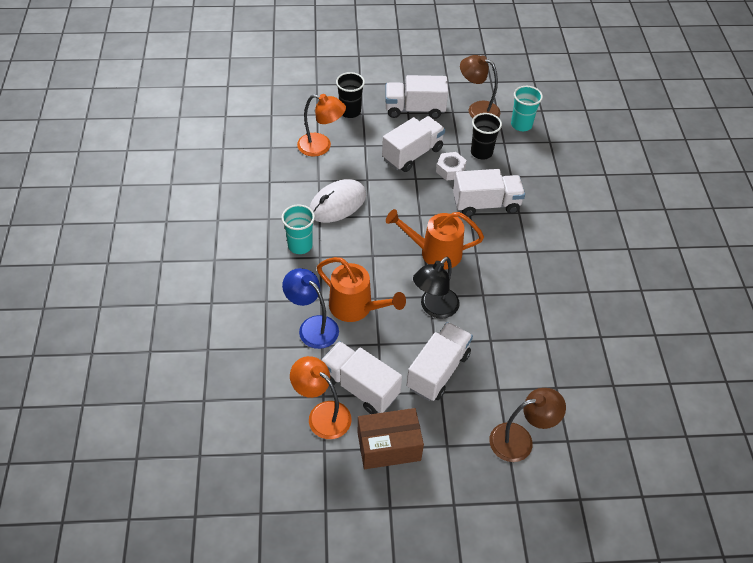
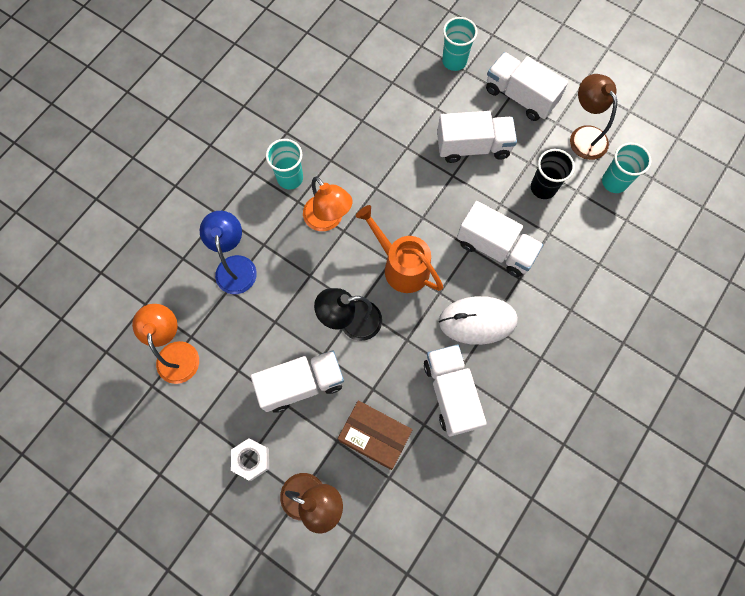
camera: 40 degrees right, 20 degrees up
(321, 146) = (394, 84): orange lamp -> orange lamp (328, 220)
(337, 204) = (358, 156): white mouse -> white mouse (477, 321)
(350, 111) = (454, 61): black cup -> turquoise cup
(356, 308) = (286, 273): orange watering can -> none
(360, 387) = (225, 350): white truck -> white truck (451, 393)
(389, 446) = (203, 421): brown box -> brown box (375, 437)
(450, 170) = (494, 188): white nut -> white nut (251, 459)

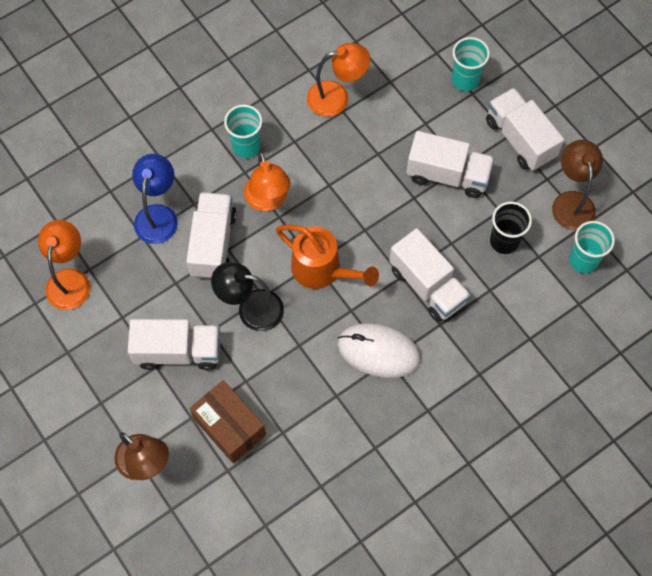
camera: 20 degrees right, 5 degrees down
(251, 459) = (102, 405): white nut -> none
(352, 110) = (337, 97): none -> orange lamp
(400, 266) = (323, 270): orange watering can -> orange watering can turned 150 degrees clockwise
(451, 393) = (322, 412): white truck -> white truck (213, 244)

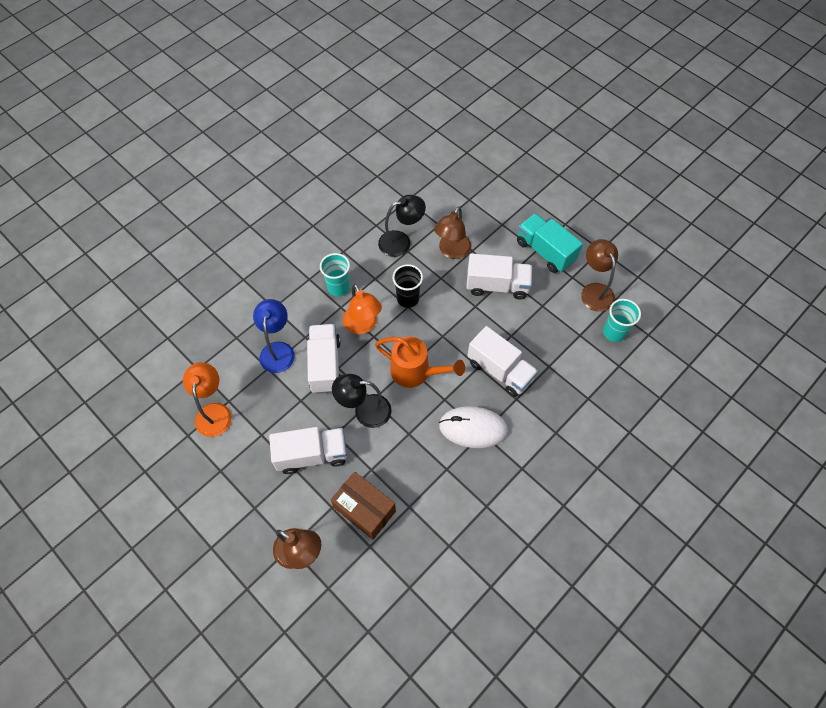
camera: 10 degrees left, 5 degrees down
(337, 97) = (401, 241): orange lamp -> black lamp
(399, 120) = (452, 251): none -> brown lamp
(465, 80) = (495, 215): turquoise cup -> none
(504, 241) = (551, 328): black cup -> black cup (408, 298)
(520, 139) = (545, 251): white truck -> turquoise truck

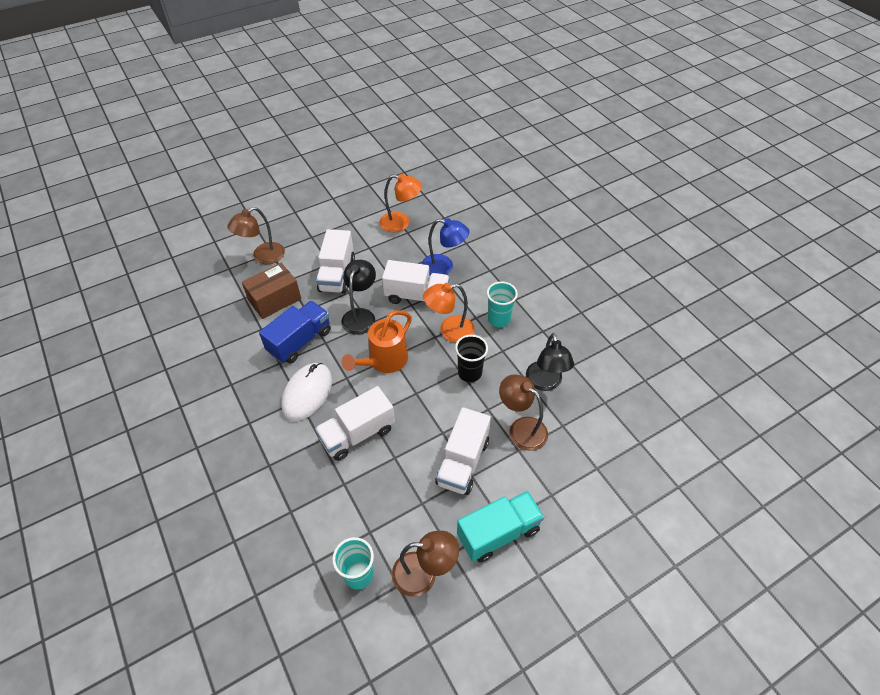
camera: 105 degrees right, 10 degrees down
(414, 459) = (300, 341): none -> blue truck

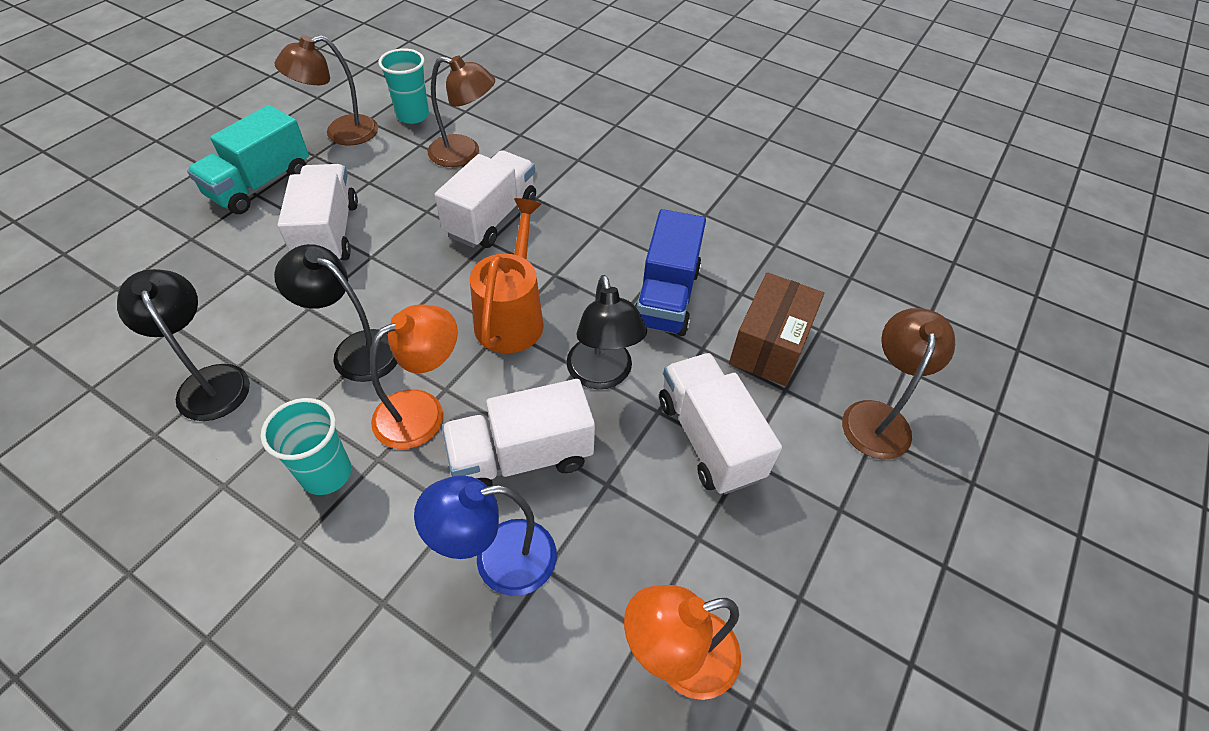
camera: 150 degrees right, 0 degrees up
(307, 393) = (595, 238): white mouse -> none
(469, 373) = (356, 349): black cup -> black lamp
(521, 428) = (246, 299): brown lamp -> brown lamp (464, 153)

